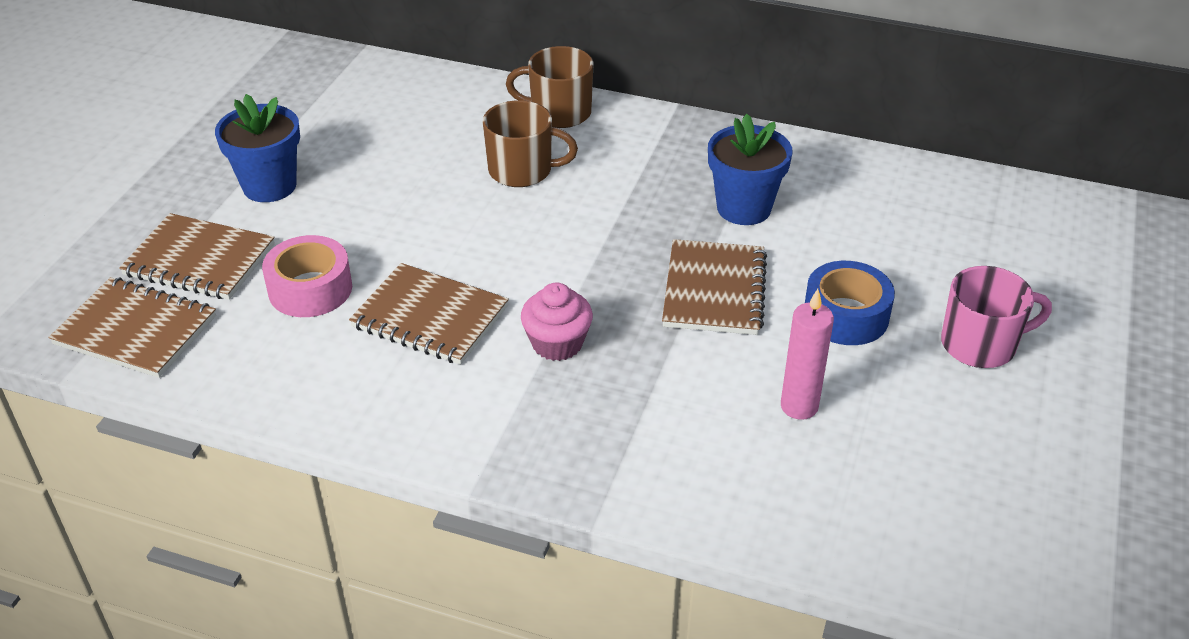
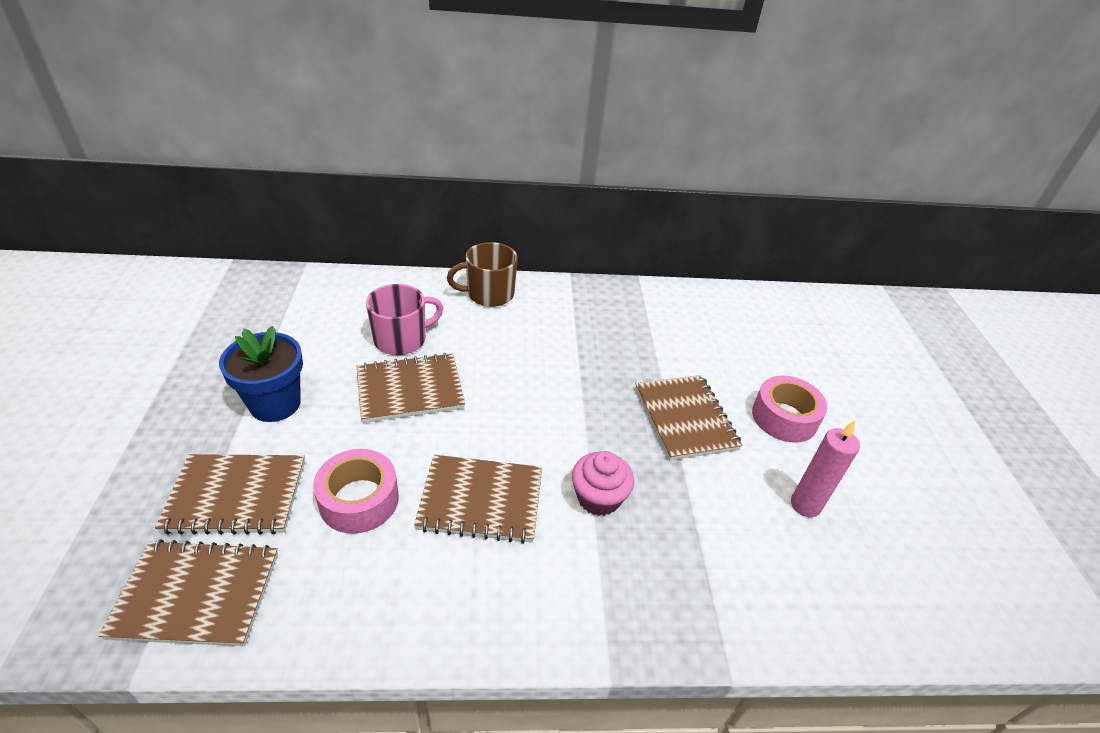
camera: 25 degrees left, 0 degrees up
(412, 199) = (410, 390): none -> brown notebook
(522, 170) = (486, 347): brown mug -> none
(744, 208) = (663, 346): blue flower pot -> none
(846, 316) = (784, 417): blue tape -> pink tape
(980, 344) = (880, 419): pink mug -> pink mug (402, 339)

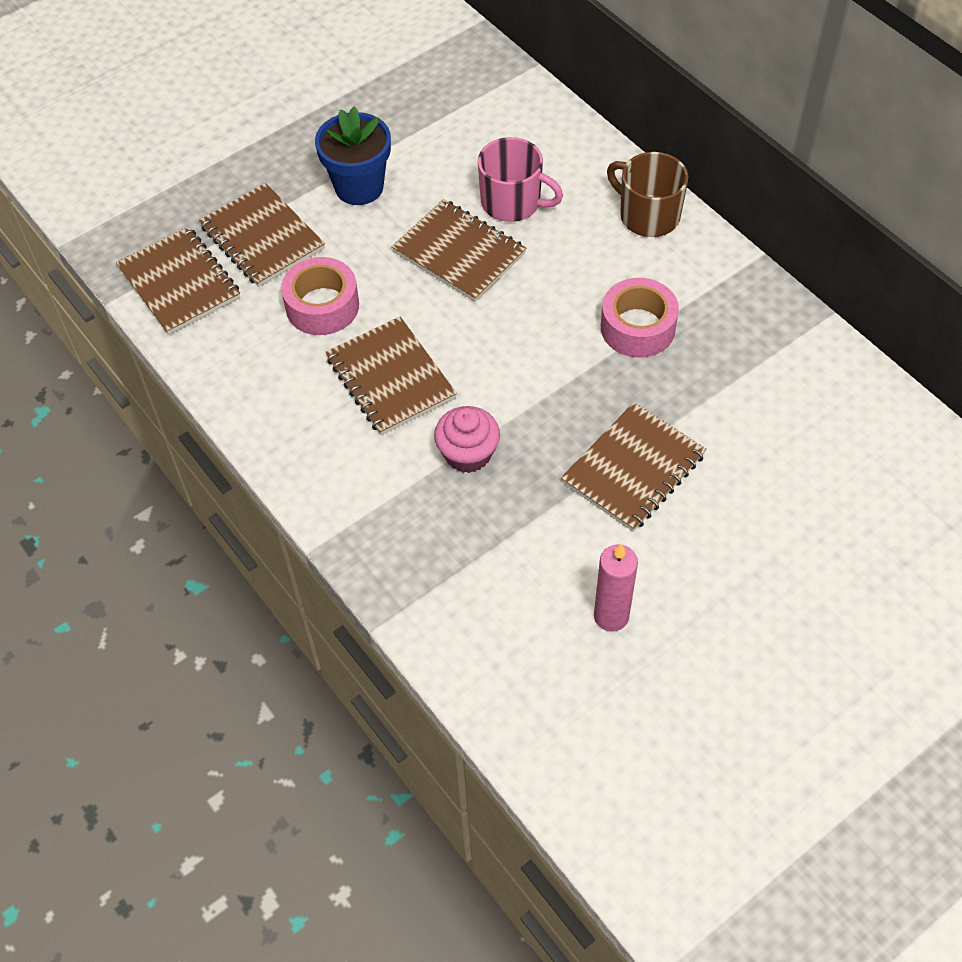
camera: 60 degrees right, 15 degrees up
(784, 417) = (725, 553): pink tape -> pink tape (638, 327)

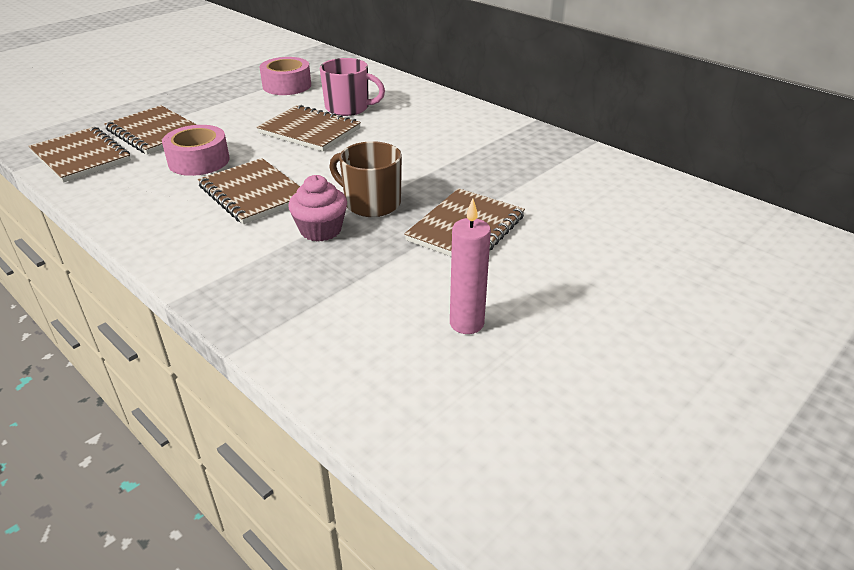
camera: 10 degrees left, 20 degrees down
(359, 187) = (233, 107): blue flower pot -> none
(638, 327) = (452, 156): pink tape -> pink tape (287, 85)
(647, 215) = (448, 108): brown mug -> brown mug (371, 203)

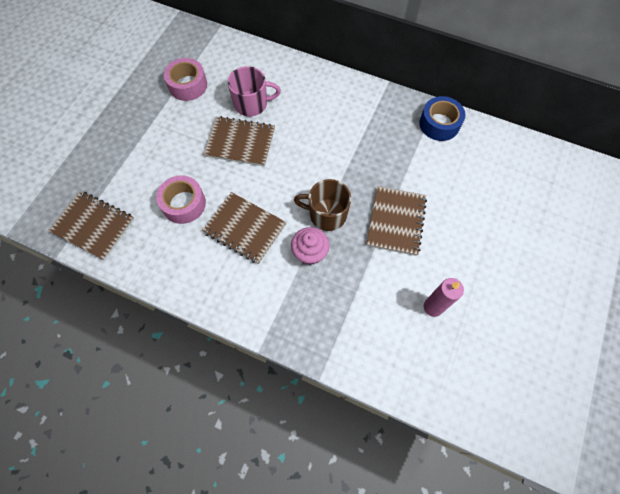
camera: 20 degrees left, 30 degrees up
(155, 132) = (127, 179): brown notebook -> none
(586, 161) = (439, 124): none -> blue tape

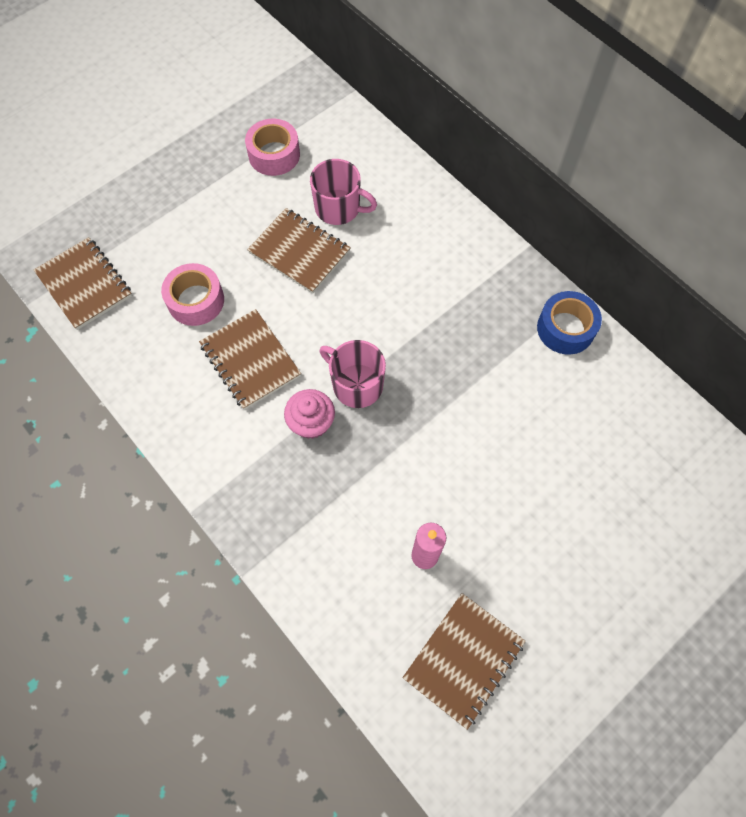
camera: 25 degrees right, 0 degrees up
(326, 214) = (356, 384): brown mug -> pink mug
(396, 221) = (437, 430): brown notebook -> brown notebook (463, 659)

